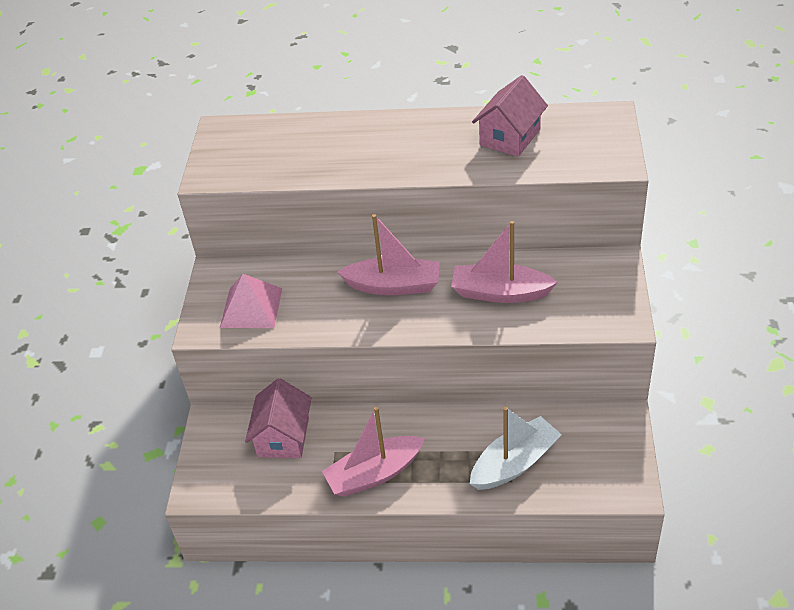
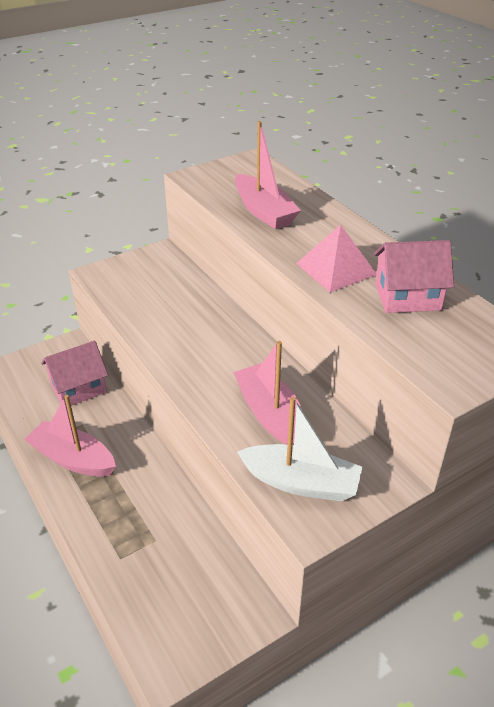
camera: 50 degrees right, 5 degrees down
(251, 307) = (136, 285): pink pyramid -> pink pyramid (336, 268)
(394, 286) = (222, 345): pink boat -> pink boat (264, 211)
(514, 463) = (142, 550): white boat -> white boat (301, 482)

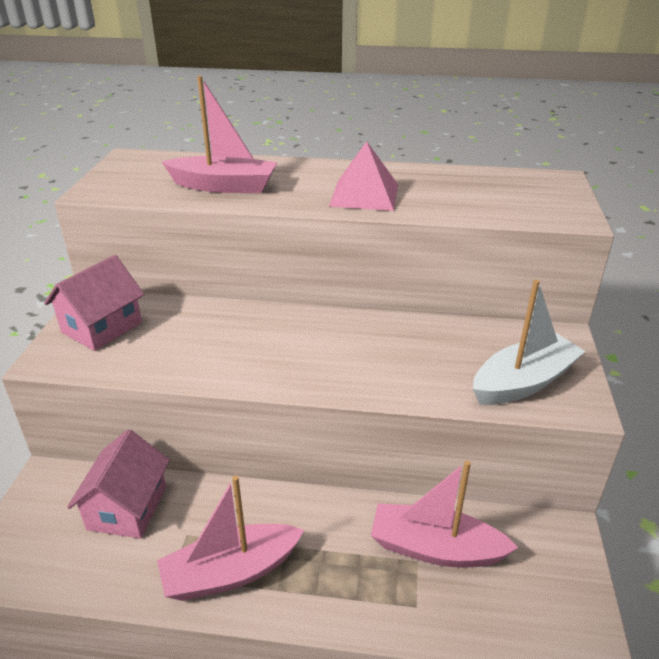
camera: 50 degrees left, 5 degrees down
(270, 414) = (420, 356): pink boat -> pink boat (435, 548)
(407, 297) = (445, 187): pink house -> pink house (102, 327)

